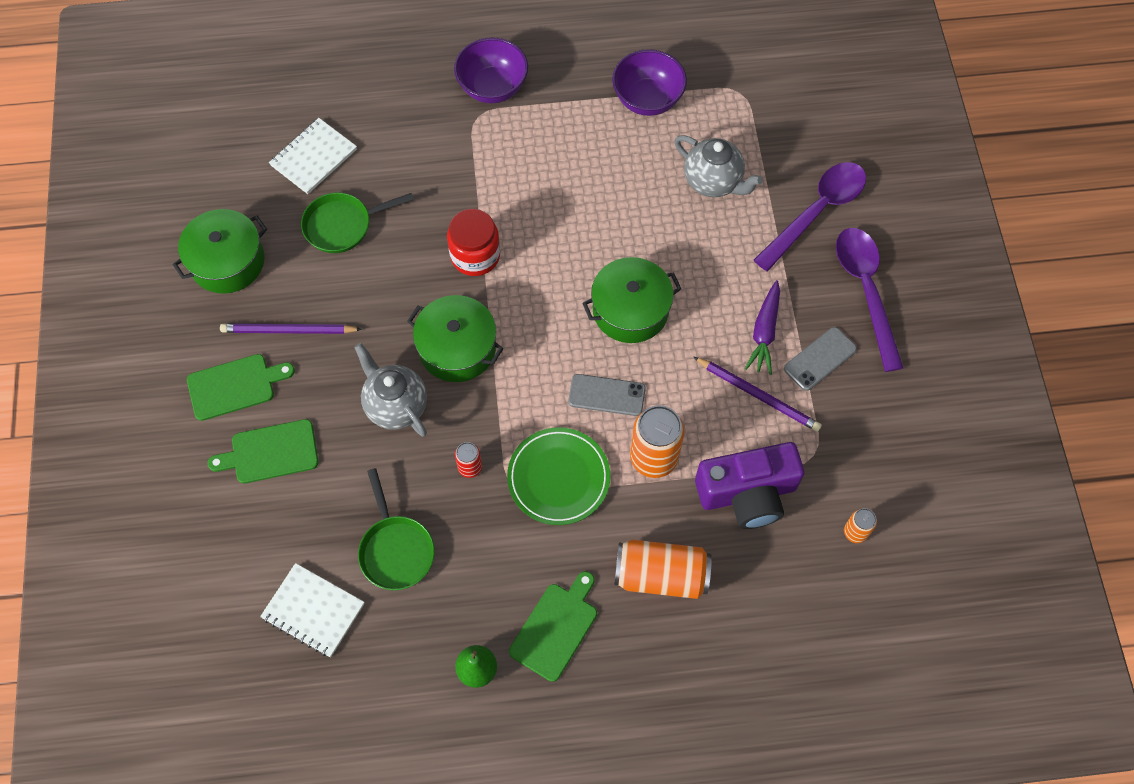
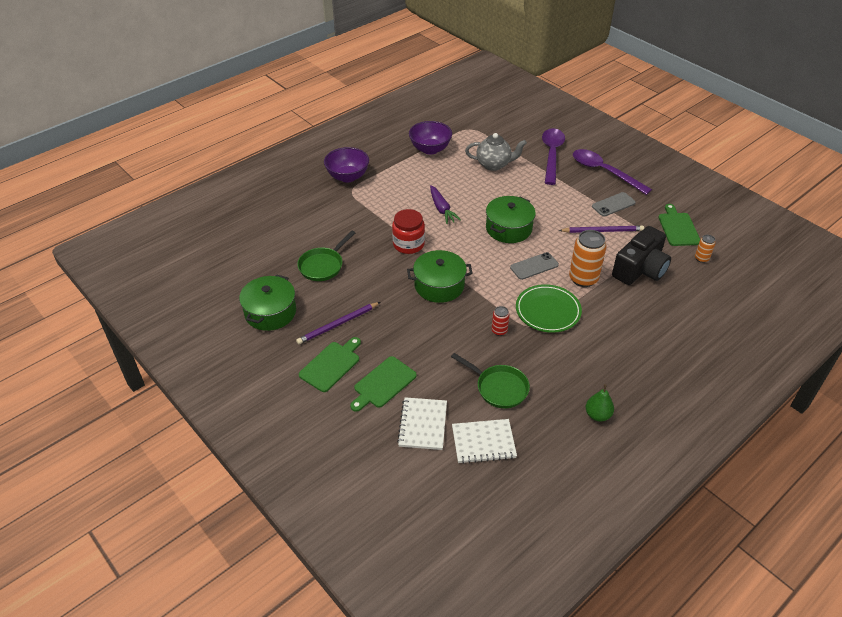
camera: 35 degrees left, 20 degrees down
(313, 157) = (277, 245): white notebook -> white notebook (423, 424)
(396, 405) = (432, 326): grey teapot -> none
(555, 628) = (615, 373): green cutting board -> green cutting board (678, 228)
(660, 575) = (639, 322): orange can -> none
(747, 493) = (640, 269): purple camera -> black camera
(764, 332) = (578, 207): purple carrot -> purple carrot (442, 209)
(820, 359) = (613, 204): grey phone -> grey phone turned 45 degrees clockwise

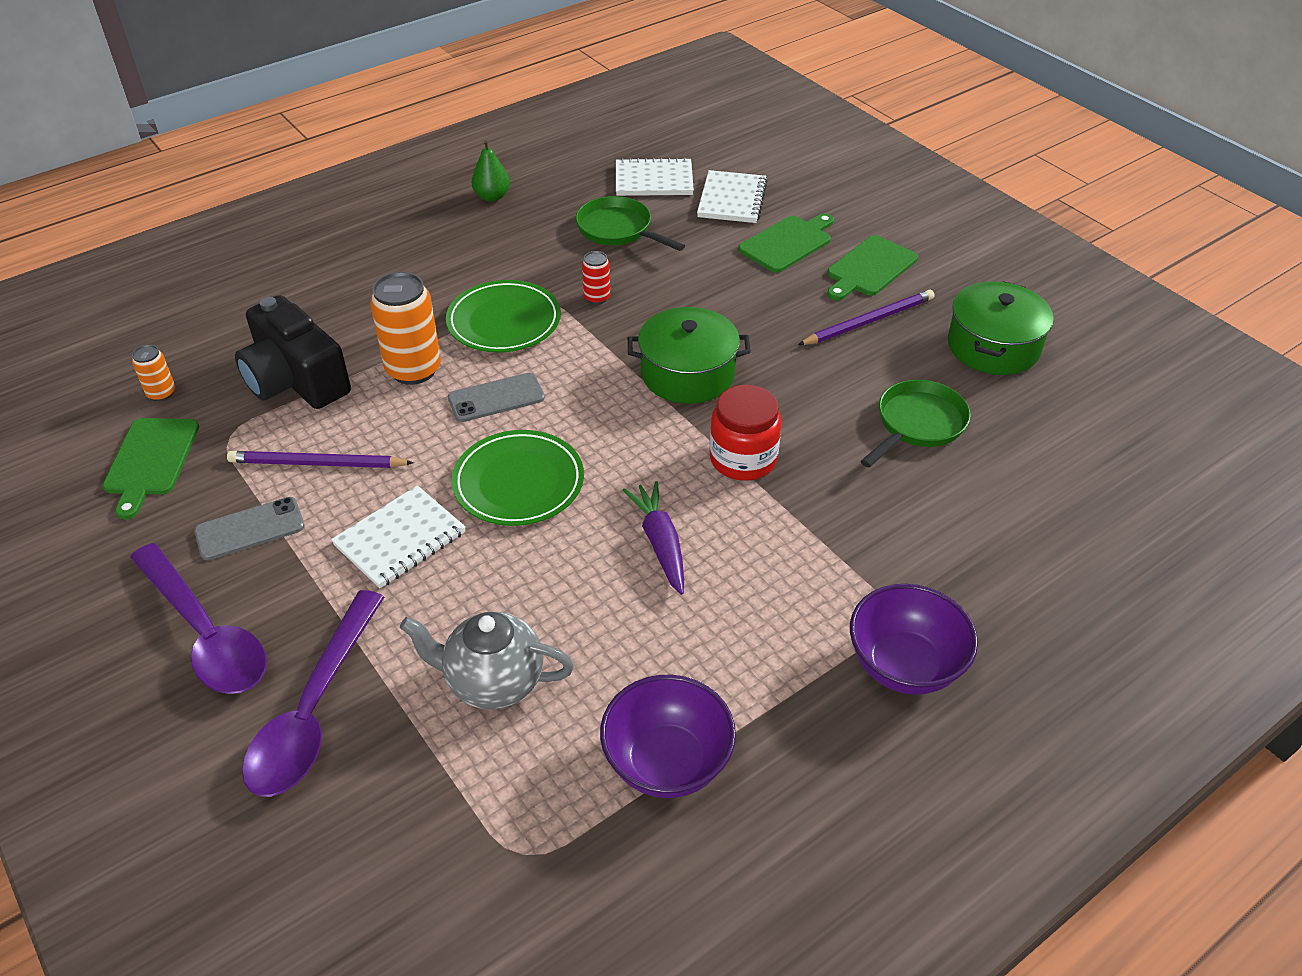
camera: 175 degrees left, 0 degrees up
(508, 228) = (518, 482): green pot -> green plate
(549, 204) = (400, 539): none -> white notebook
(640, 269) = (295, 380): black camera -> black camera turned 90 degrees counterclockwise

